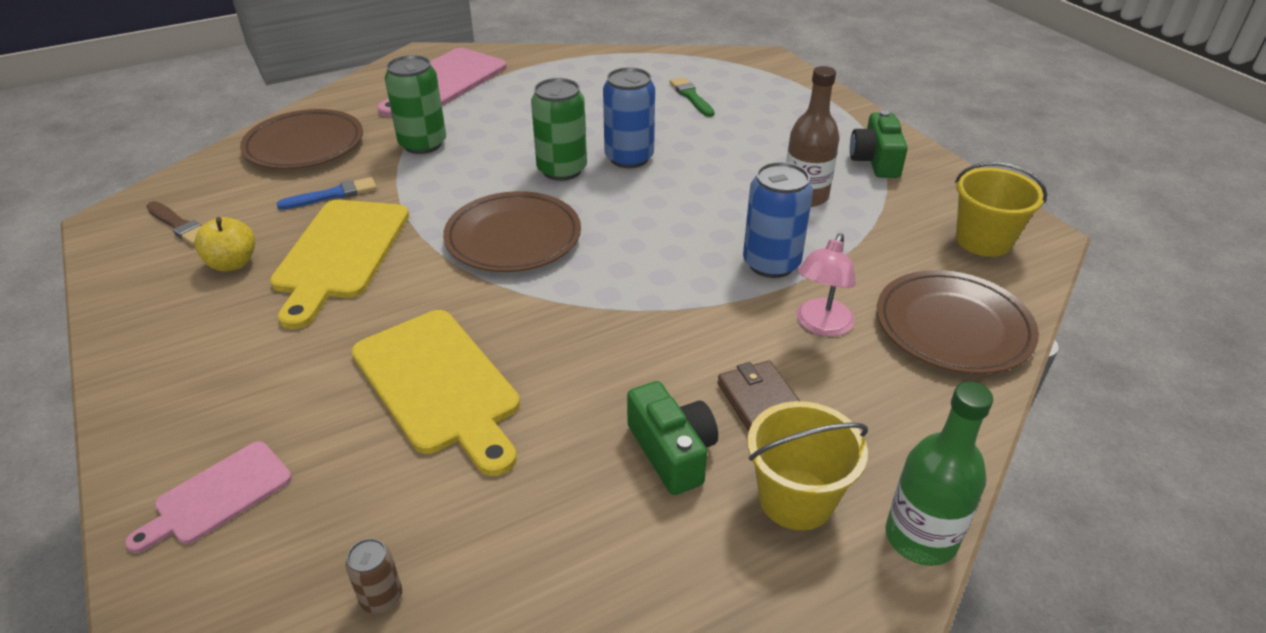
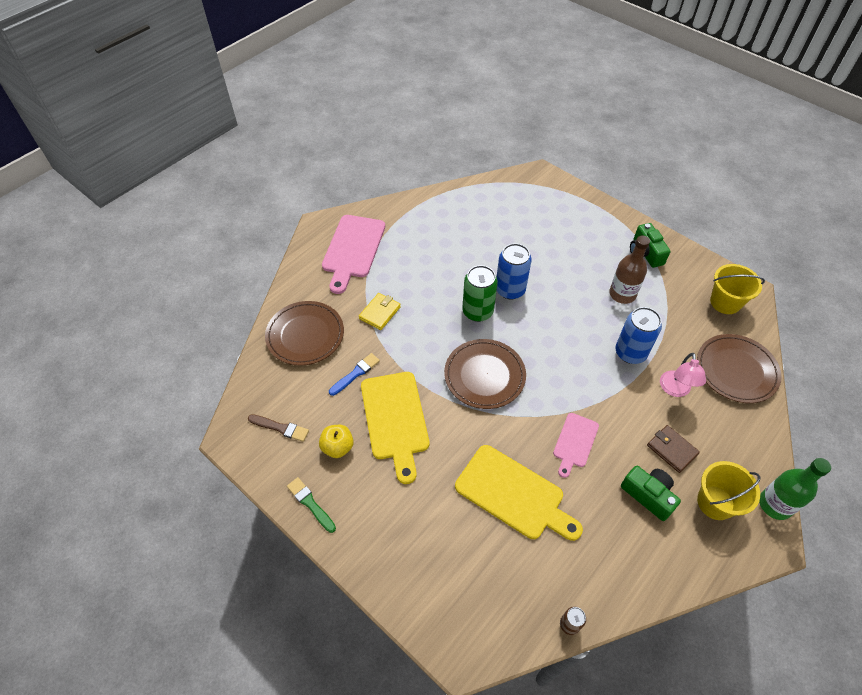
camera: 20 degrees left, 15 degrees up
(218, 495) = (453, 601): pink cutting board -> pink cutting board (575, 442)
(423, 144) = (380, 313): green can -> yellow wallet
(691, 96) = (515, 223): green brush -> green brush (310, 503)

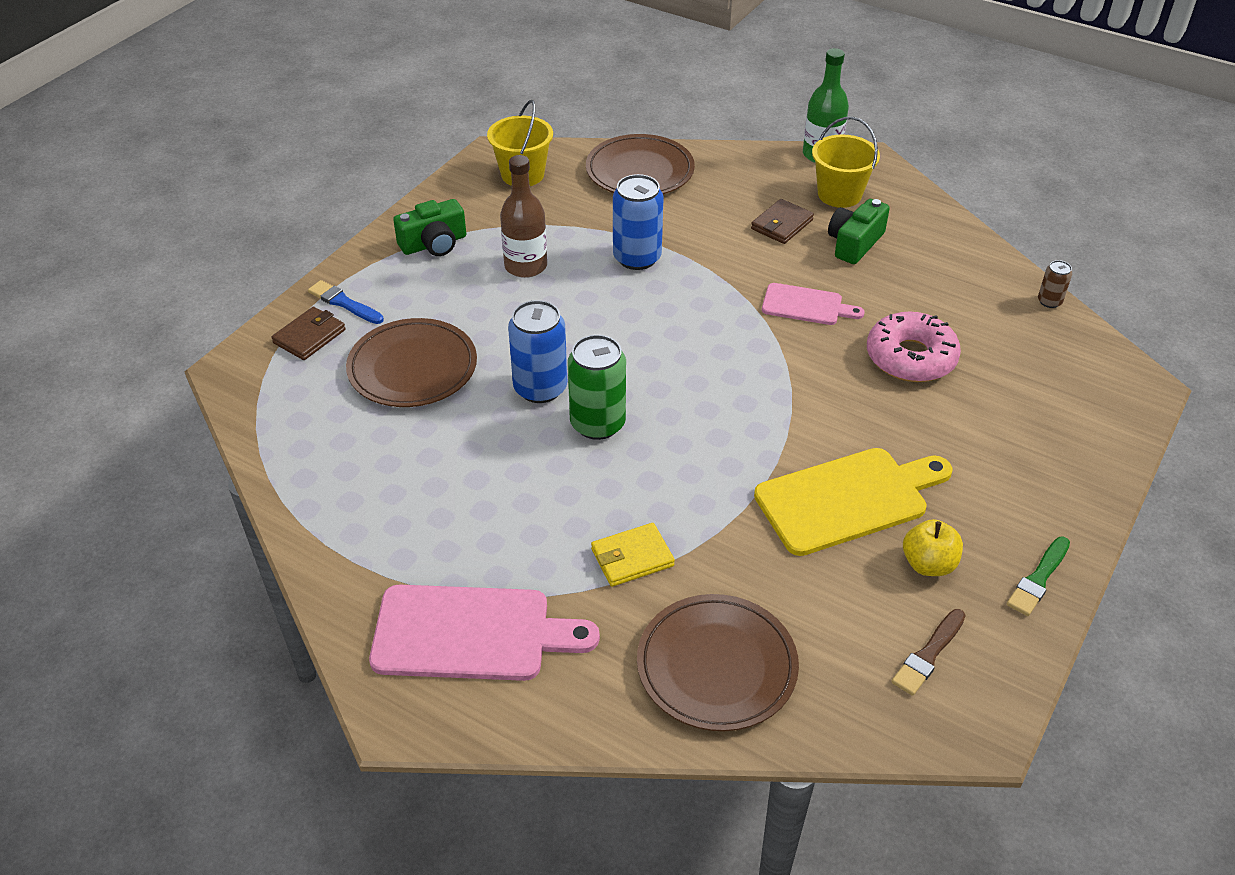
camera: 100 degrees left, 10 degrees down
(280, 428) = (928, 655): brown brush -> brown brush turned 150 degrees counterclockwise
(355, 373) = (778, 568): blue brush -> blue brush (344, 303)
(380, 313) = (632, 557): yellow wallet -> yellow wallet turned 45 degrees counterclockwise
(484, 376) = (727, 403): brown plate -> brown plate (412, 368)
(513, 494) = (910, 357): yellow cutting board -> pink donut
(563, 200) = (309, 336): none -> brown wallet
(675, 390) = (688, 220): pink lamp -> none

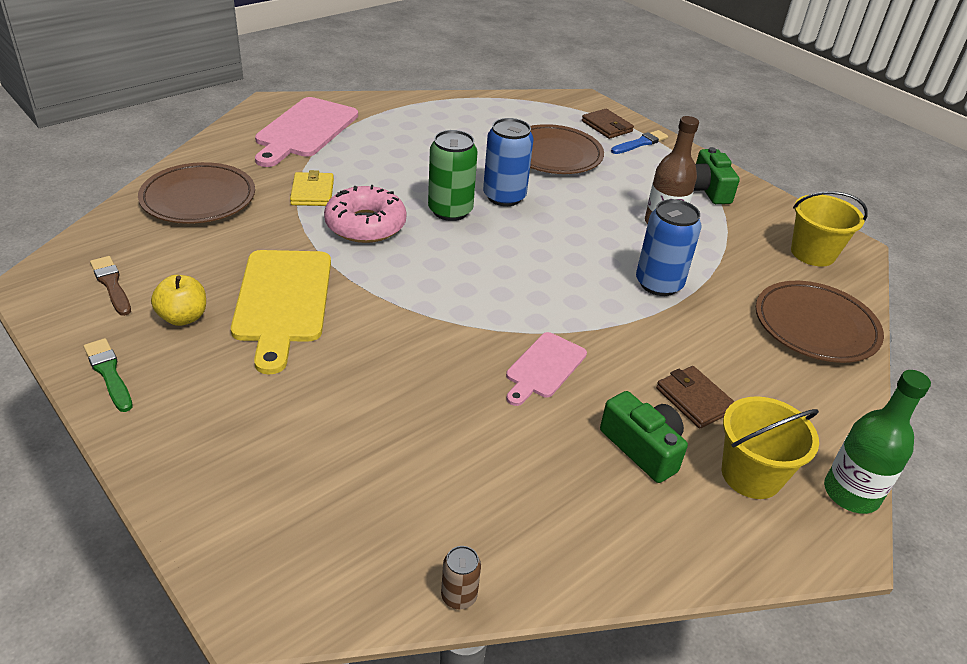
camera: 105 degrees right, 5 degrees down
(910, 357) = (427, 412): pink donut -> pink donut (365, 225)

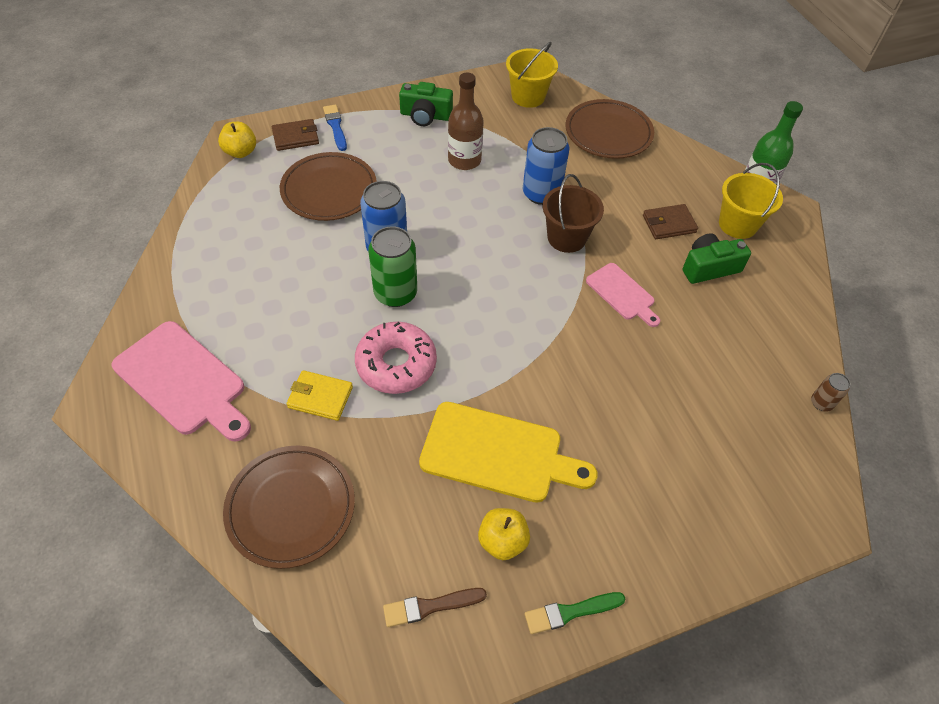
camera: 70 degrees left, 15 degrees up
(564, 105) = (241, 152): none -> yellow apple
(603, 312) = (566, 238): none -> brown bucket

